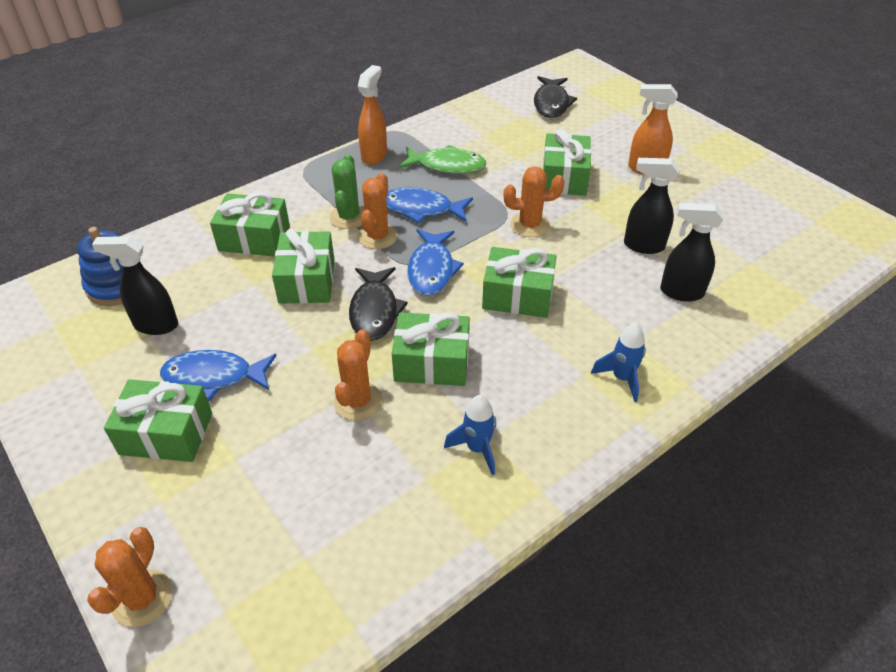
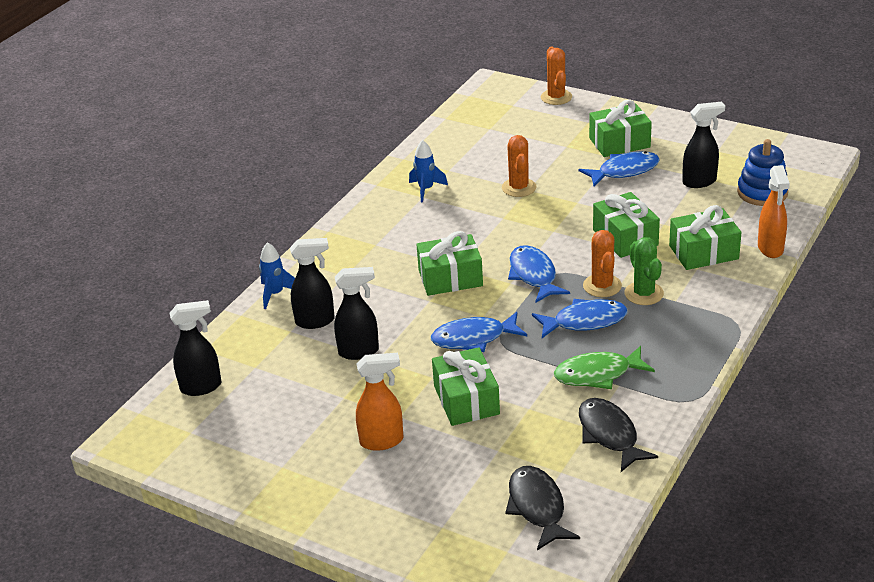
camera: 160 degrees right, 10 degrees down
(374, 155) = (683, 361): orange spray bottle -> orange spray bottle (770, 248)
(374, 311) = (553, 235): black fish -> black fish (609, 435)
(432, 363) = (486, 219): green gift -> none
(530, 225) = (473, 338): orange cactus -> blue fish
(621, 378) = (347, 250): blue rocket -> blue rocket (275, 294)
(807, 258) = (201, 387): none -> black spray bottle

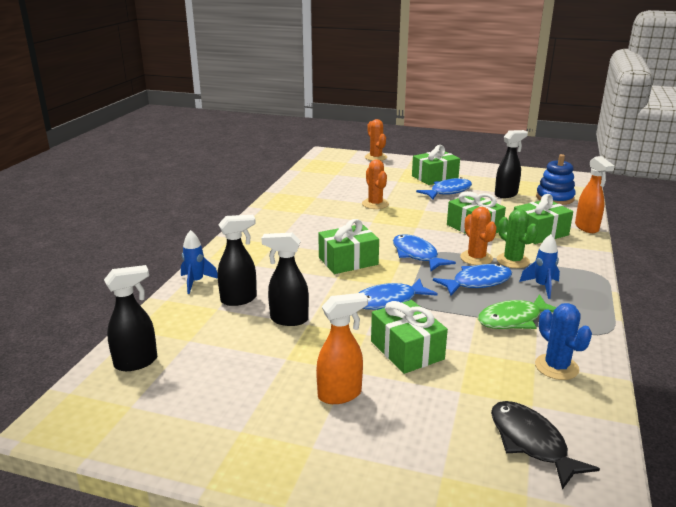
camera: 15 degrees left, 10 degrees down
(359, 352) = (288, 319): black spray bottle -> black spray bottle turned 150 degrees counterclockwise
(426, 189) = (303, 208): blue rocket -> blue rocket (542, 286)
(609, 435) = (556, 367): black fish -> blue cactus

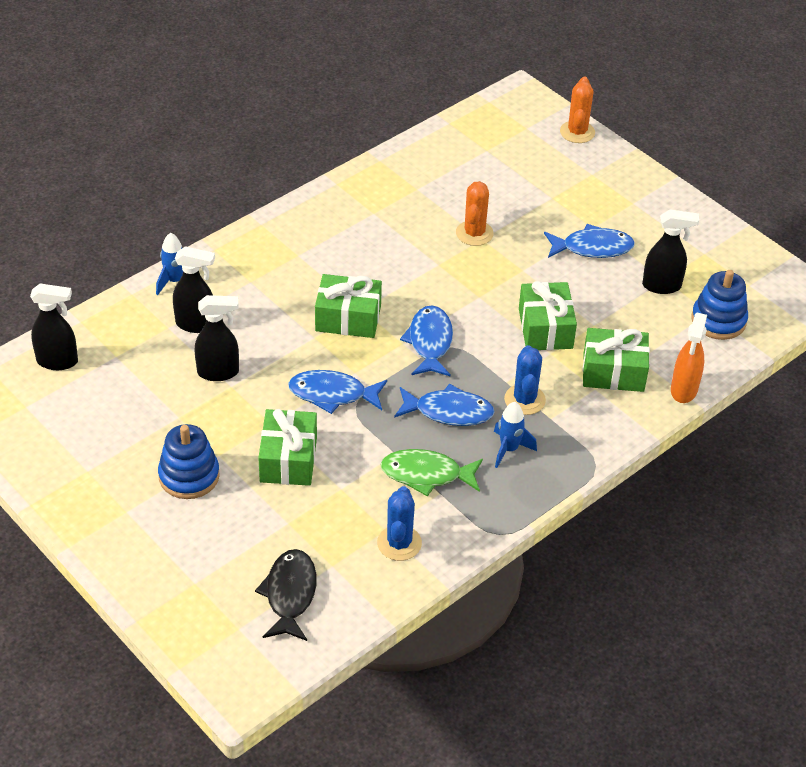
camera: 30 degrees right, 20 degrees up
(288, 319) = (219, 372): black spray bottle -> black spray bottle turned 135 degrees clockwise
(340, 394) = (189, 476): orange spray bottle -> blue stacking toy
(434, 177) = (609, 211): green gift -> none
(476, 258) = (489, 377): orange cactus -> none
(513, 261) = (524, 400): green cactus -> blue cactus

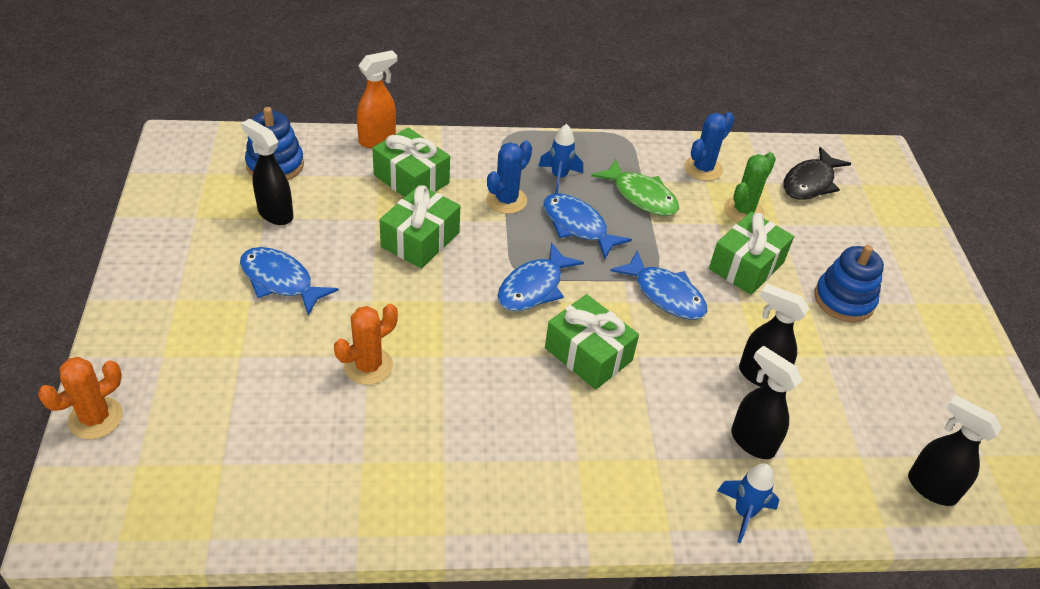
camera: 145 degrees left, 0 degrees up
(329, 517) = (743, 210): none -> green cactus

